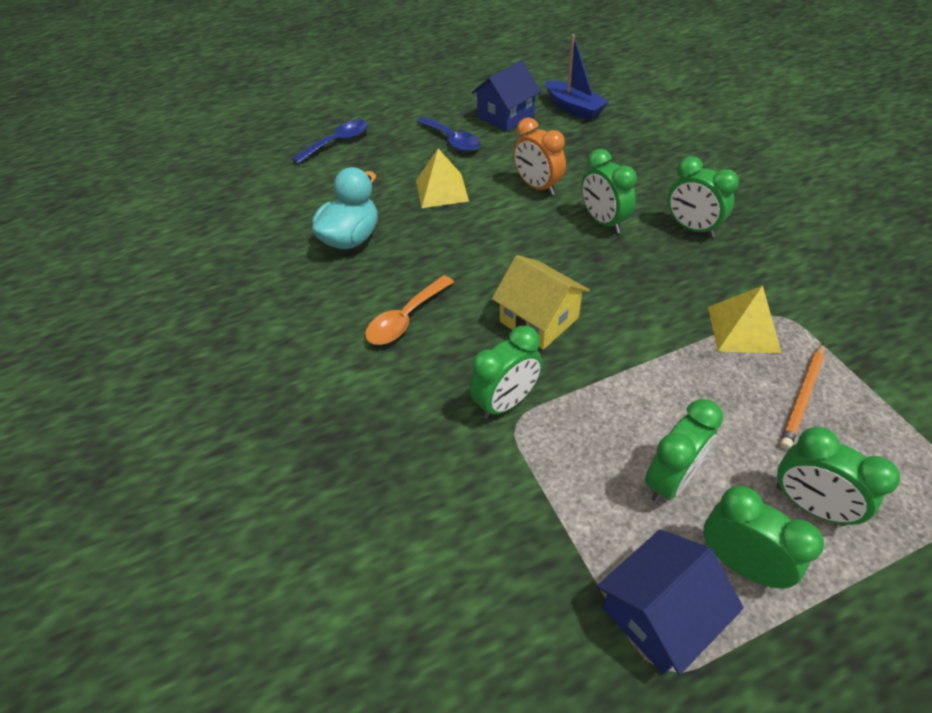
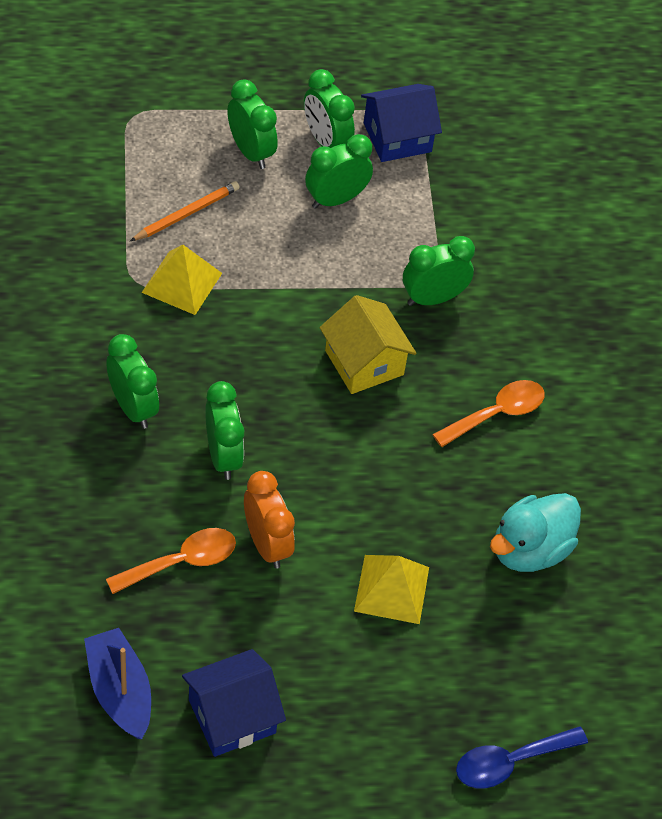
camera: 170 degrees left, 5 degrees up
(452, 141) = (337, 690): blue spoon -> none
(584, 163) = (182, 562): none -> orange spoon

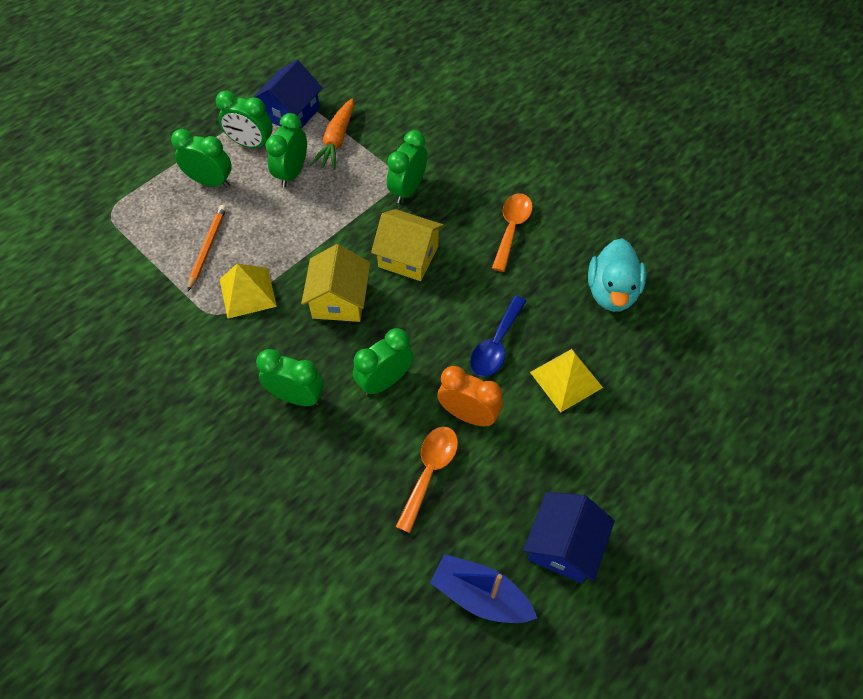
camera: 35 degrees left, 5 degrees up
(223, 456) = (385, 381): green clock -> green clock turned 75 degrees counterclockwise
(257, 353) = (339, 300): none -> yellow house
(413, 198) = (336, 141): none -> orange carrot
(510, 762) = (736, 426): blue spoon -> blue spoon (496, 345)

